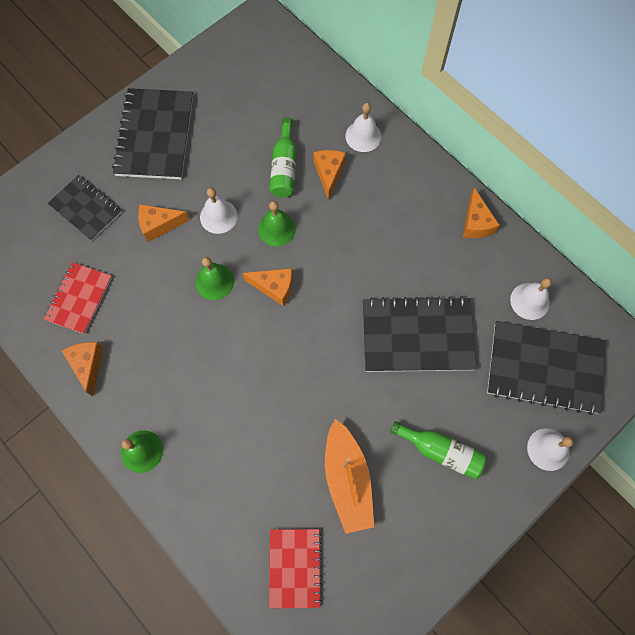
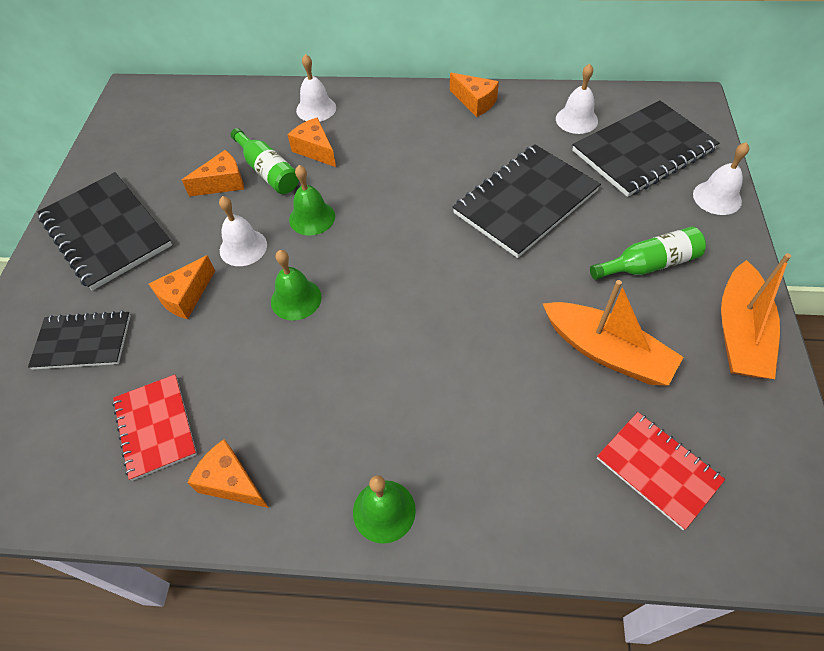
camera: 40 degrees left, 15 degrees down
(274, 287) = (360, 260): orange cheese -> orange cheese (223, 183)
(438, 545) = (739, 333): none -> orange boat

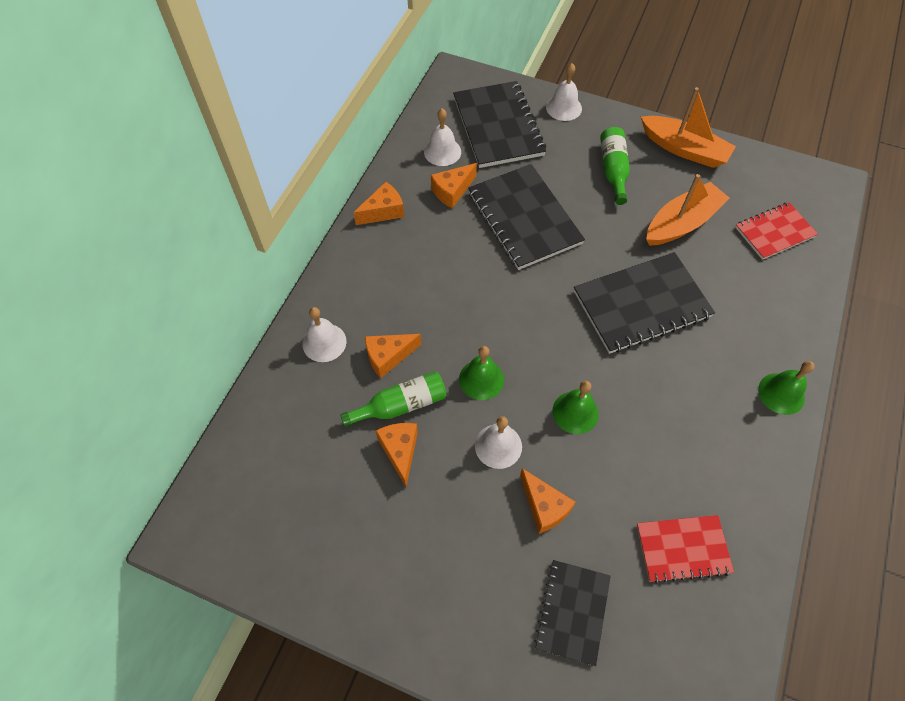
camera: 75 degrees left, 5 degrees up
(106, 232) = (427, 581): black notebook -> black notebook (641, 304)
(231, 482) = (743, 494): orange cheese -> orange cheese (452, 191)

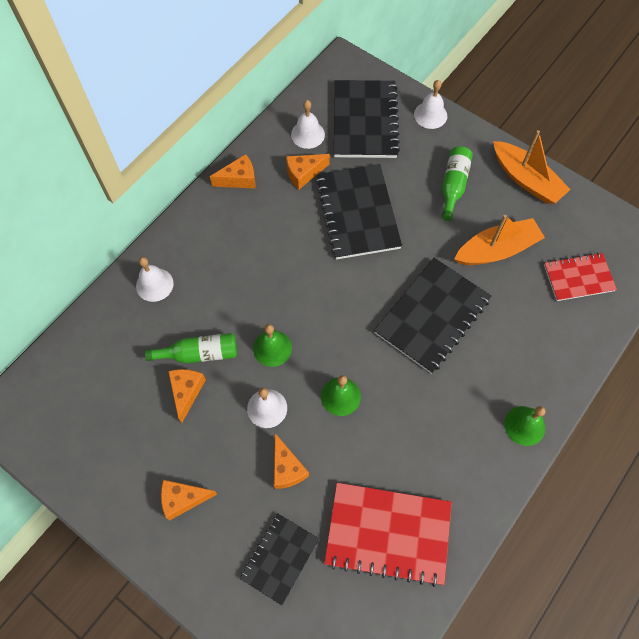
camera: 15 degrees right, 5 degrees up
(388, 357) = (202, 310): orange cheese -> orange cheese (183, 499)
(641, 304) = (432, 316): black notebook -> black notebook turned 45 degrees counterclockwise
(683, 549) = (388, 533): red notebook -> red notebook, size x1.65

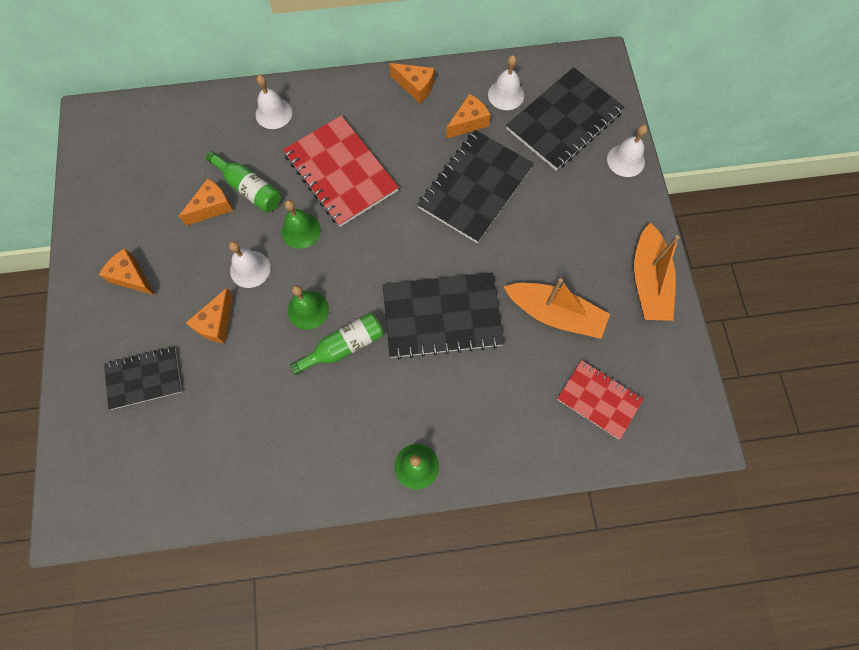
camera: 45 degrees right, 5 degrees up
(304, 174) = (468, 123): orange cheese -> orange cheese turned 120 degrees clockwise
(388, 533) = (230, 437): red notebook -> red notebook (341, 172)
(453, 185) = (578, 232): green bottle -> green bottle (344, 346)

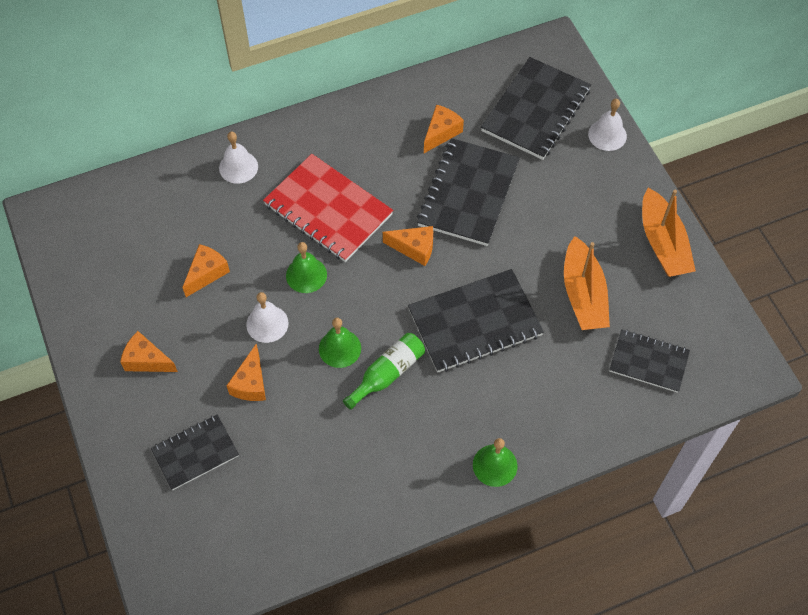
camera: 15 degrees left, 10 degrees down
(249, 189) = (239, 246): green bottle -> none
(415, 87) = (376, 109): orange cheese -> orange cheese (414, 248)
(506, 95) = (470, 97): white bell -> none
(555, 314) = (583, 294): orange boat -> orange boat turned 75 degrees clockwise
(599, 399) = (648, 362): red notebook -> black notebook

